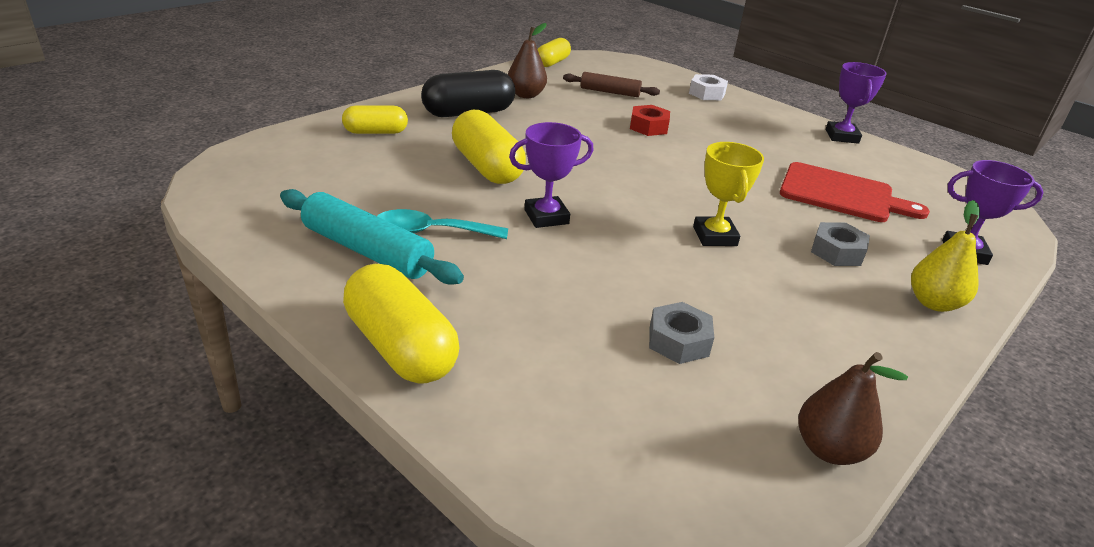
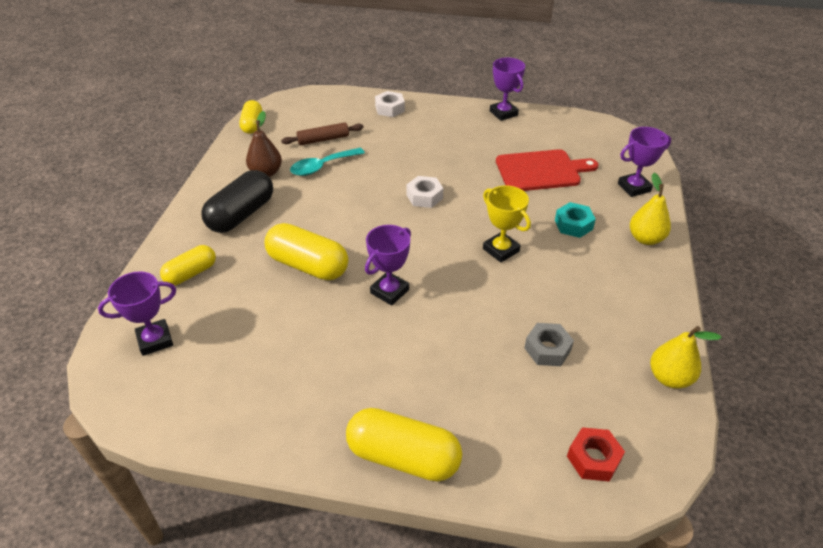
camera: 30 degrees left, 10 degrees up
(290, 160) = (155, 340): none -> purple trophy
(367, 251) = (303, 392): turquoise rolling pin -> none
(431, 232) = (329, 349): turquoise spoon -> turquoise spoon (322, 166)
(648, 127) = (380, 165): red nut -> red nut (593, 458)
(670, 164) = (424, 197): none -> white nut
(829, 449) = (669, 378): brown pear -> yellow pear
(837, 252) = (573, 225): grey nut -> turquoise nut

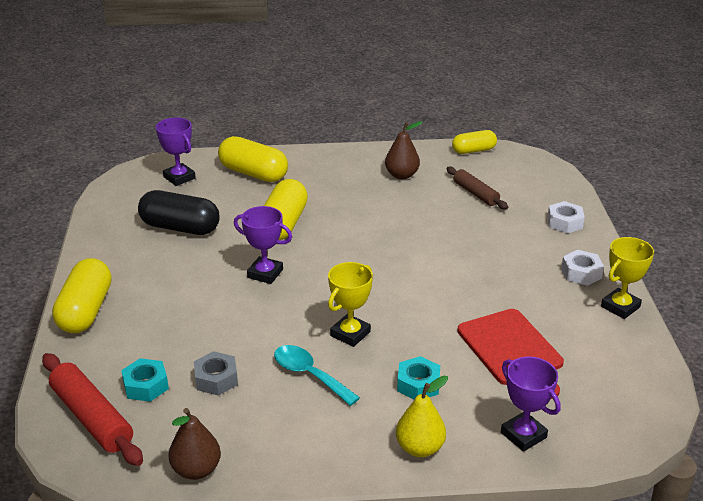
camera: 75 degrees right, 10 degrees down
(191, 273) = (253, 173): yellow capsule -> yellow capsule, size x1.61
(241, 215) = (335, 177): black capsule -> black capsule (180, 227)
(322, 166) = (429, 202): turquoise spoon -> turquoise spoon (309, 375)
(424, 197) = (414, 271): white nut -> white nut (581, 273)
(503, 113) = (620, 307): purple trophy -> yellow trophy
(549, 407) = (146, 386): none -> turquoise nut
(593, 458) = (92, 418): red nut -> red rolling pin
(669, 378) = (196, 470): yellow pear -> brown pear

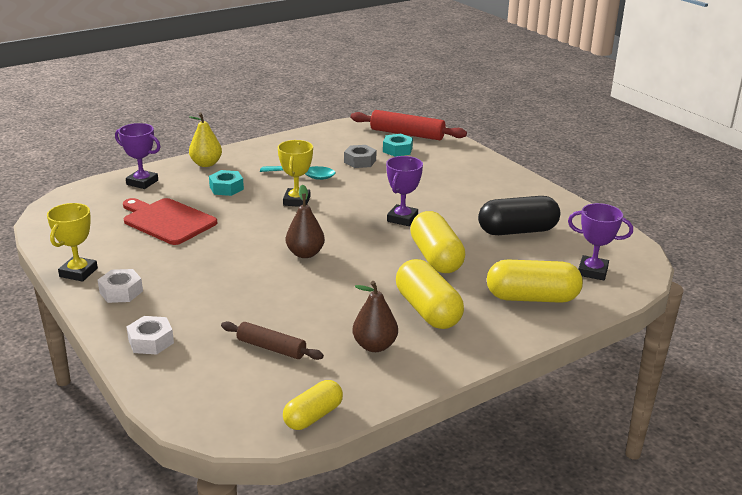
camera: 150 degrees right, 5 degrees down
(85, 311) = (492, 169): yellow capsule -> yellow capsule (428, 310)
(196, 470) = (325, 132): brown pear -> brown pear (305, 253)
(265, 273) = (402, 219): purple trophy -> purple trophy turned 60 degrees counterclockwise

